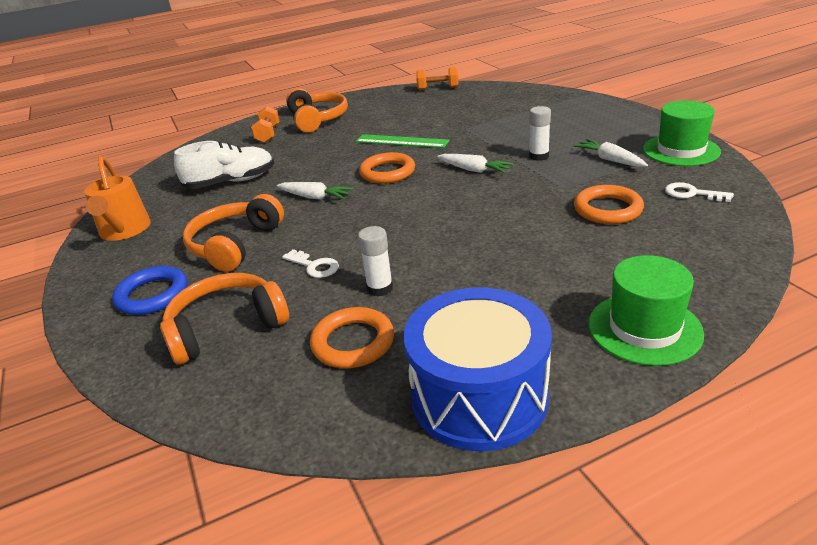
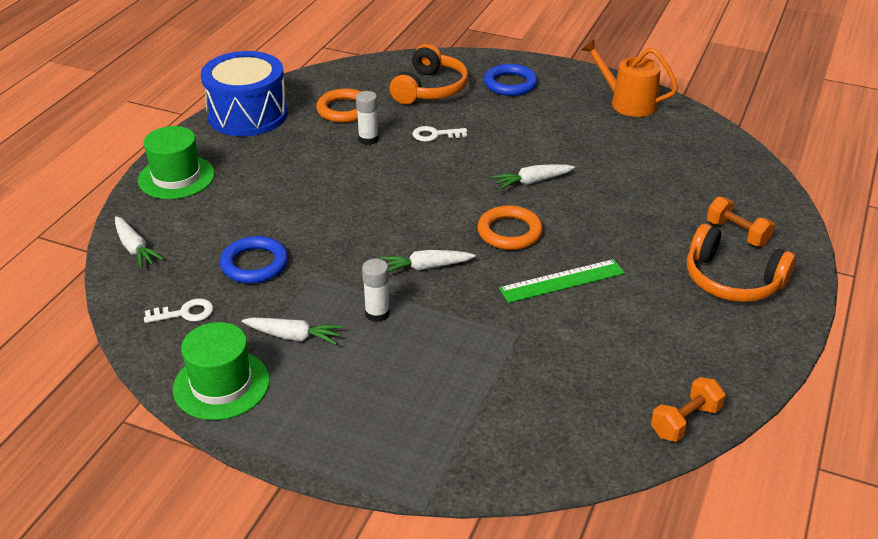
camera: 135 degrees right, 5 degrees up
(231, 182) = (640, 167): white shoe -> none
(235, 245) = (520, 126): orange headphones -> none
(607, 209) = (255, 264): orange ring -> blue ring
(727, 258) = (135, 248): none -> white carrot

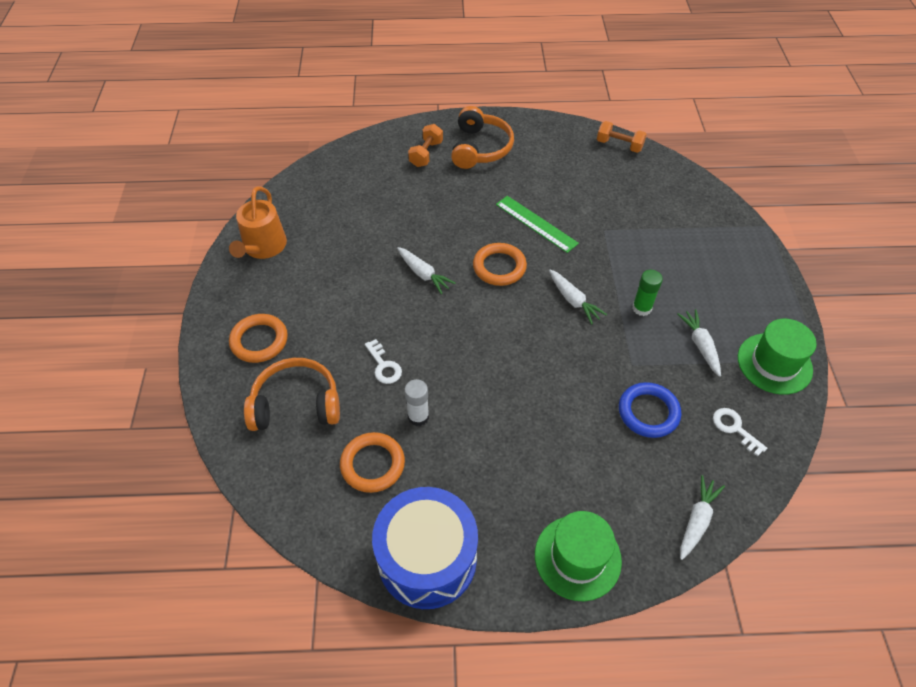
camera: 115 degrees left, 15 degrees up
(377, 313) = (642, 308): white glue stick -> green glue stick
(510, 84) = (259, 341): blue ring -> orange ring

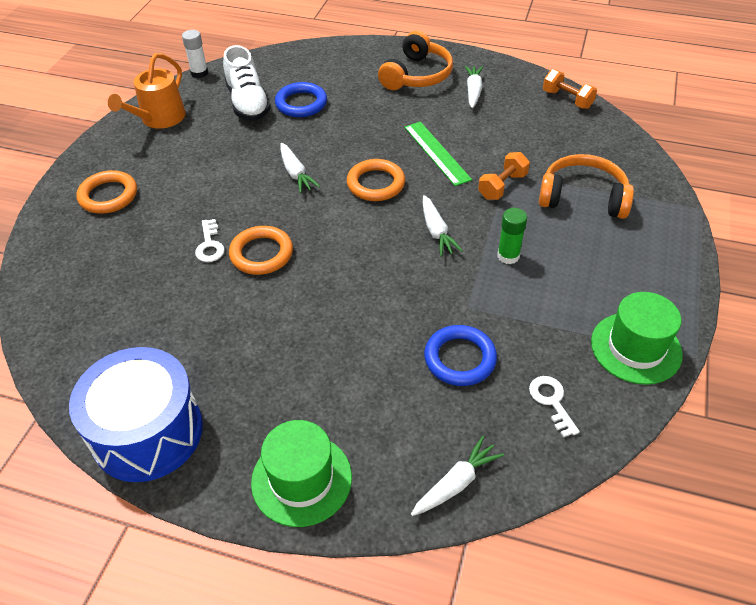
camera: 20 degrees right, 5 degrees down
(296, 404) = (108, 258): orange headphones -> orange headphones (583, 197)
(340, 211) = (248, 103): none -> white shoe
(372, 464) = (147, 330): orange ring -> orange ring (261, 254)
(390, 200) = (301, 103): none -> blue ring
(418, 416) = (216, 299): white glue stick -> white glue stick (199, 73)
(426, 154) = (359, 70): orange dumbbell -> orange dumbbell (502, 186)
(700, 345) = (556, 307): white carrot -> white carrot (473, 91)

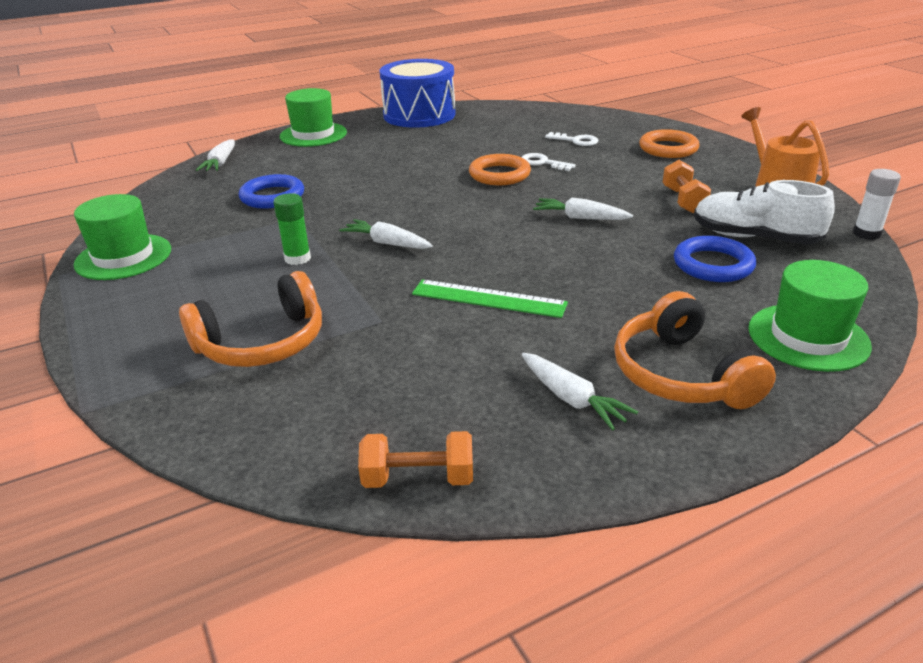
camera: 135 degrees right, 15 degrees down
(342, 58) = (808, 337): none -> green hat
(376, 184) = (499, 245): orange ring -> none
(502, 186) = (371, 306): orange dumbbell -> orange dumbbell (683, 200)
(551, 401) = (181, 207): white key -> white key (576, 140)

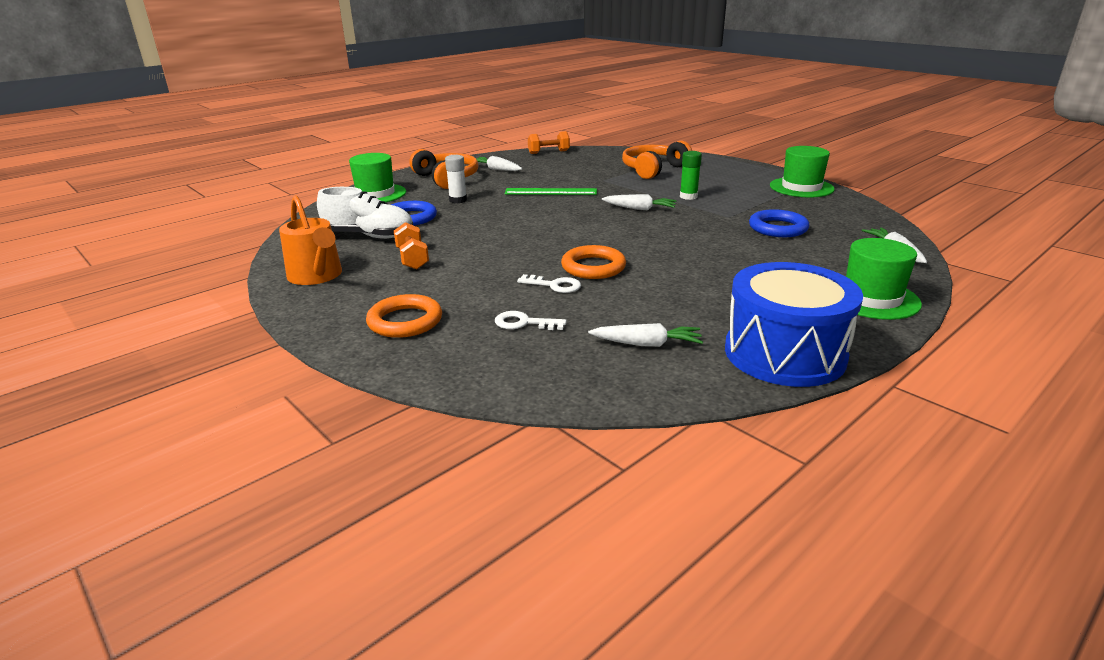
camera: 165 degrees right, 5 degrees down
(580, 218) = (504, 236): white carrot -> white carrot (647, 344)
(866, 234) = (277, 246): white glue stick -> white glue stick (458, 200)

